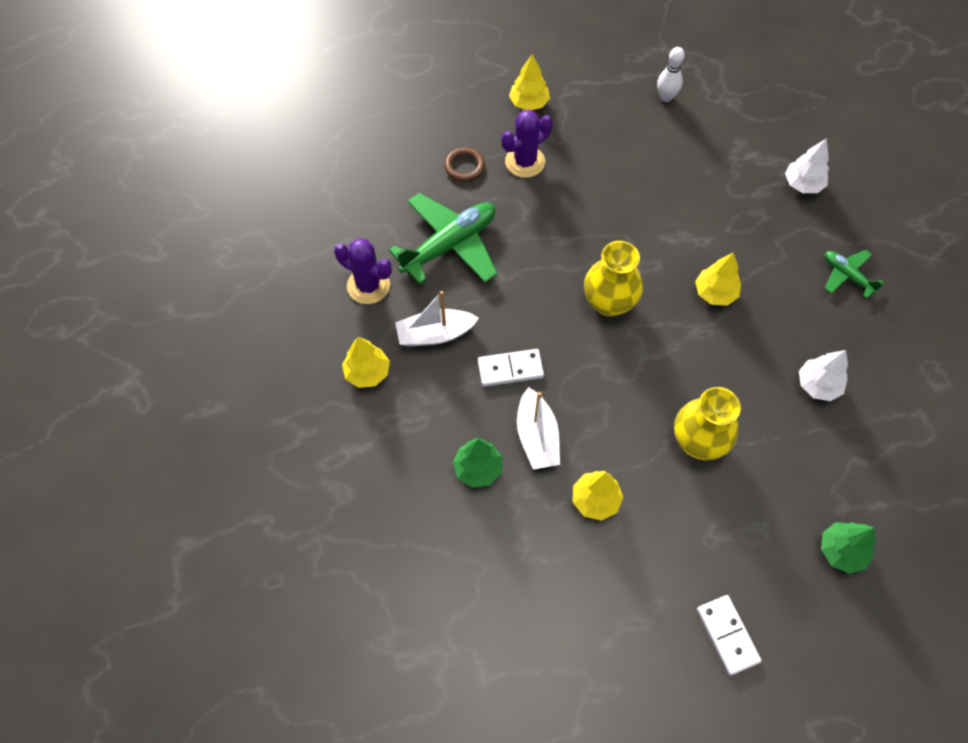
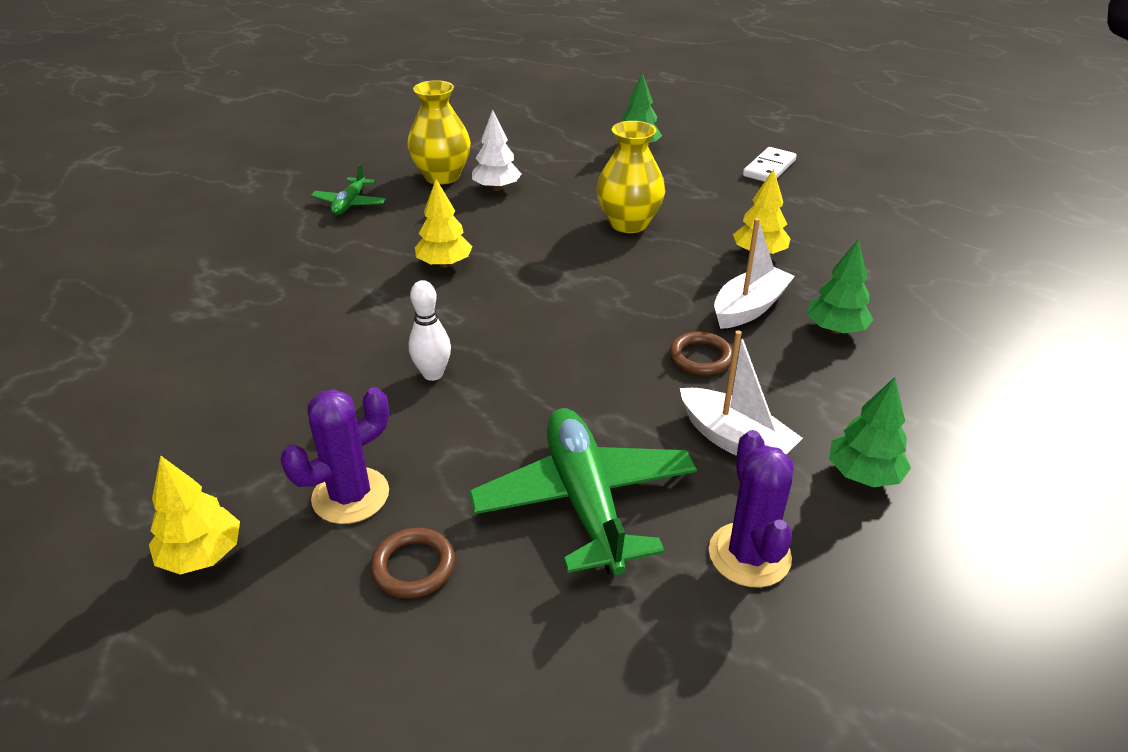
camera: 125 degrees left, 25 degrees down
(367, 372) = (863, 474): yellow tree -> green tree
(450, 245) = (585, 500): green plane -> green plane turned 60 degrees clockwise
(510, 369) = (700, 357): white domino -> brown ring
(525, 162) = (350, 496): purple cactus -> purple cactus turned 60 degrees counterclockwise
(609, 302) = (530, 324): yellow vase -> yellow vase (442, 176)
(666, 97) = (115, 404): white bowling pin -> white bowling pin (433, 374)
(802, 184) = (232, 256): white tree -> none

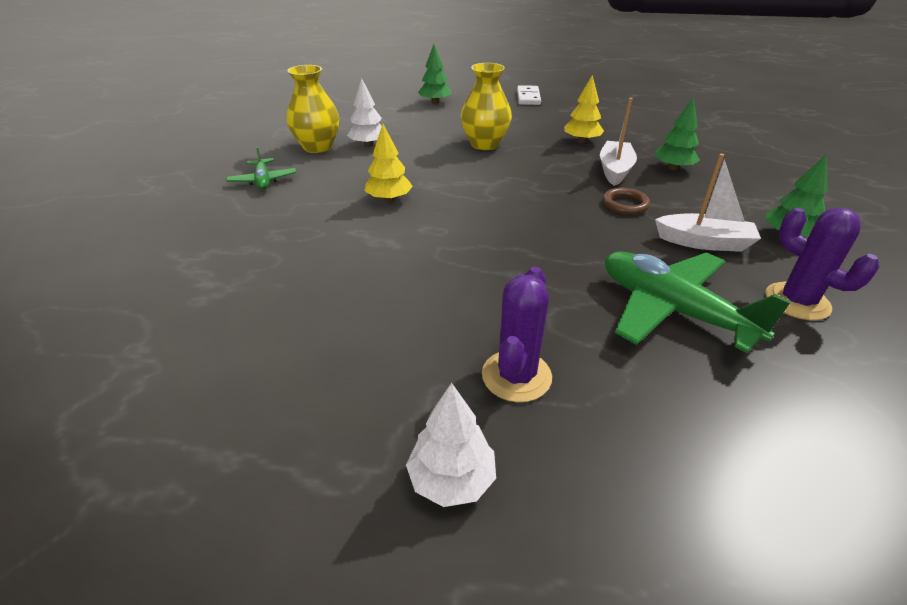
camera: 30 degrees left, 0 degrees up
(202, 555) = (451, 479): yellow tree -> white tree
(413, 566) = (625, 403): brown ring -> none
(433, 374) = (471, 270): white bowling pin -> none

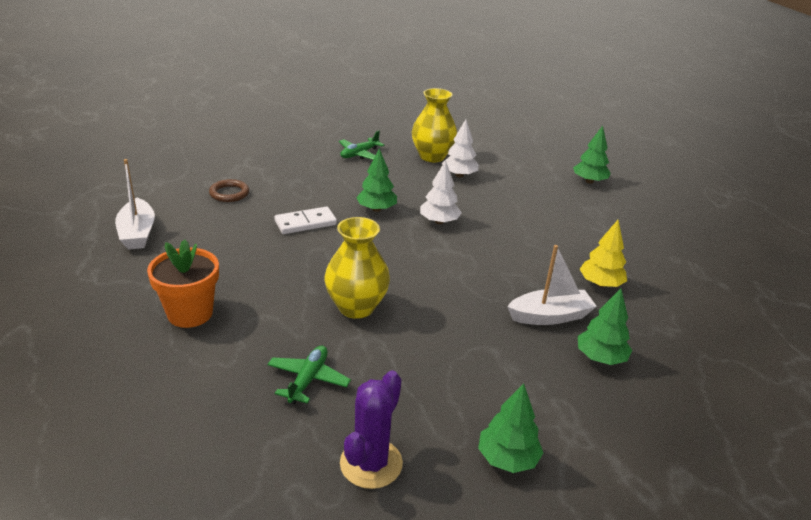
camera: 60 degrees right, 5 degrees down
(389, 199) = (376, 209): yellow tree -> green tree
(451, 479) = (95, 307): white tree -> white tree (439, 221)
(484, 144) = (524, 229): yellow vase -> yellow vase (356, 307)
(516, 376) = (190, 313): purple cactus -> orange flower pot
(528, 97) = (678, 230): white domino -> white domino (305, 223)
(625, 204) = (477, 332): brown ring -> brown ring (229, 193)
(672, 310) = (308, 380): green plane -> green plane, size x0.53
(704, 242) = (441, 393): white boat -> white boat (137, 233)

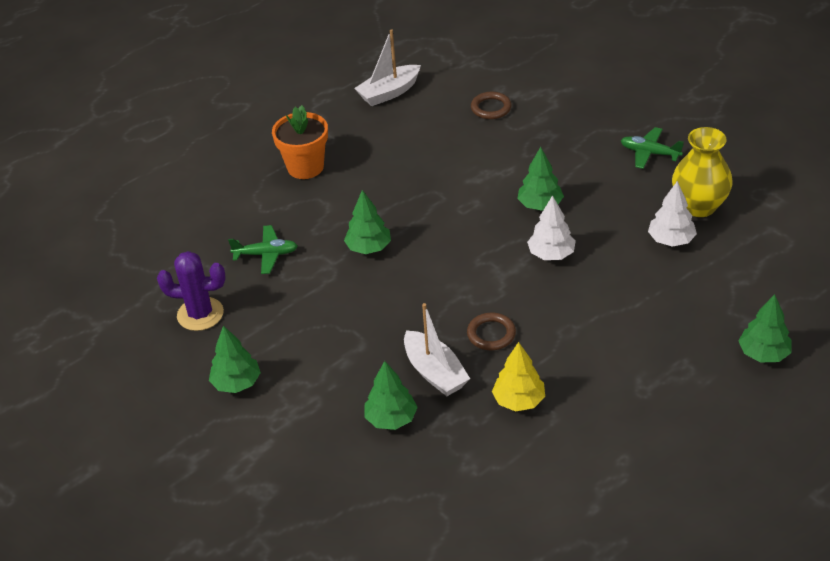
camera: 75 degrees right, 10 degrees up
(305, 223) = (477, 171): white domino -> none
(356, 307) = (369, 248): yellow vase -> green tree
(516, 274) = (491, 334): none -> brown ring

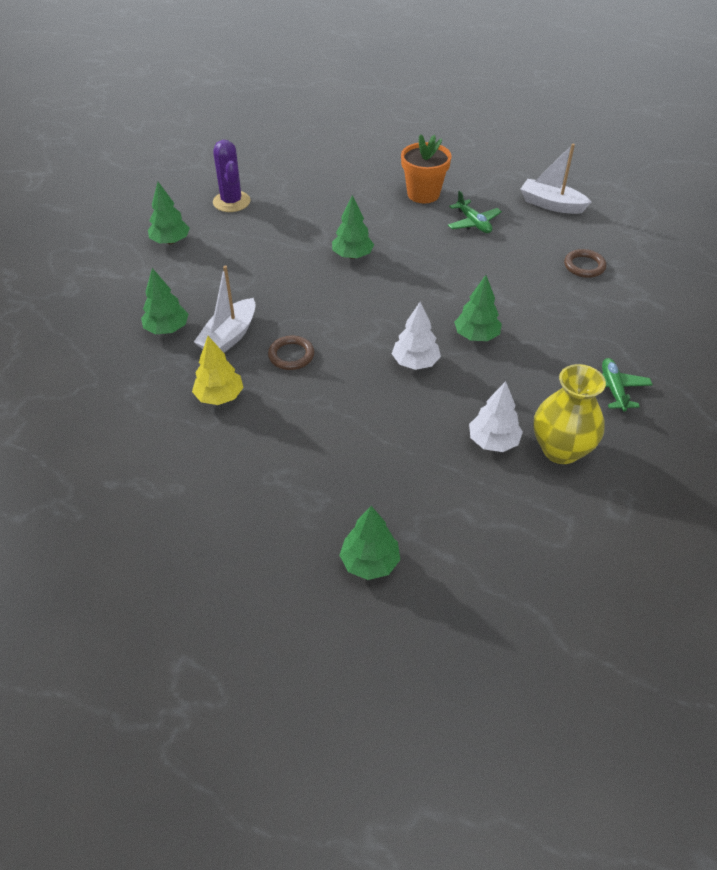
camera: 60 degrees right, 5 degrees up
(266, 254) = (312, 209): green plane -> green plane (473, 223)

